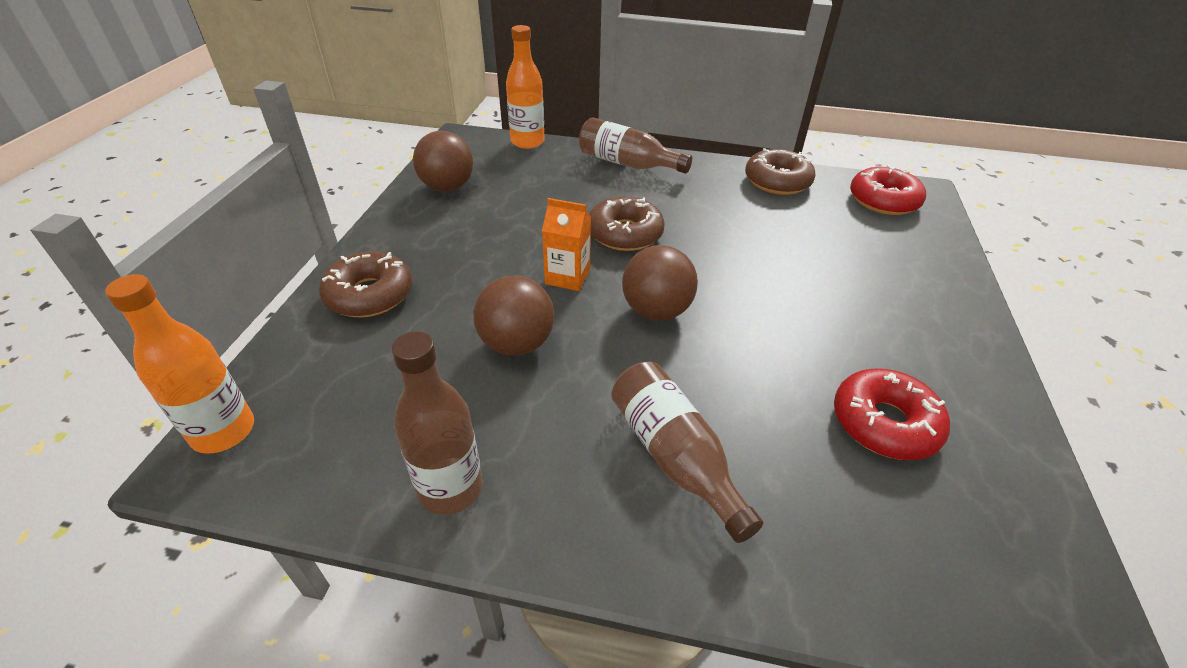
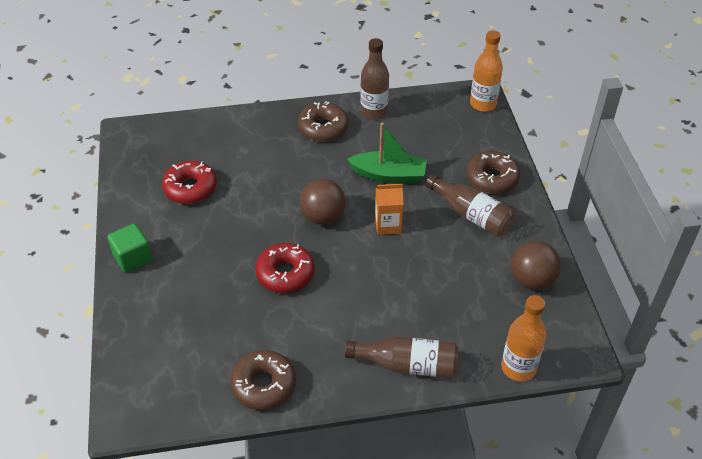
camera: 160 degrees right, 5 degrees up
(516, 344) = (389, 175): brown ball -> green boat
(625, 233) = (369, 274): brown donut -> brown donut (323, 128)
(674, 456) = (288, 147): brown bottle -> brown bottle (472, 215)
(883, 200) = (165, 388): red donut -> red donut (285, 273)
(964, 332) = (133, 258): none -> green cube

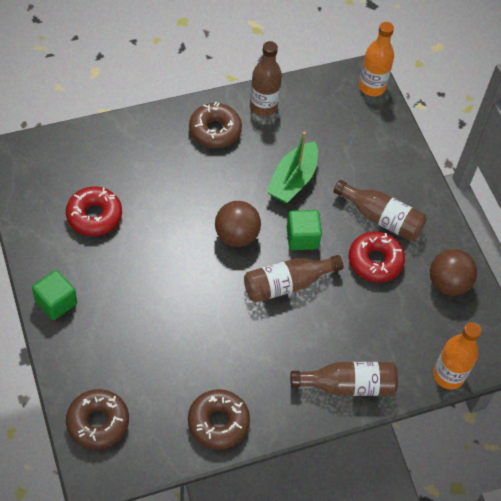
camera: 15 degrees left, 10 degrees up
(285, 273) = (213, 303): red donut -> red donut (375, 261)
(364, 264) = (287, 284): none -> brown bottle
(388, 225) = (302, 238): orange carton -> green cube
(389, 175) = (292, 180): green boat -> green boat turned 120 degrees clockwise
(491, 178) = (393, 174): brown donut -> brown donut (98, 422)

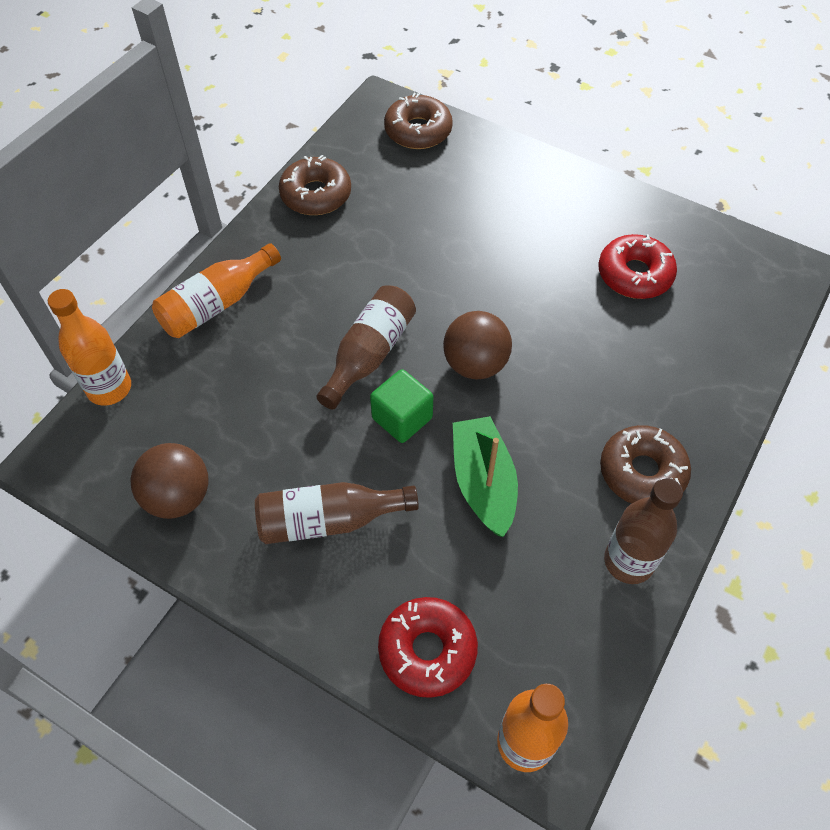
camera: 145 degrees right, 0 degrees up
(56, 302) = (564, 183): green cube -> none
(348, 385) = (217, 304): brown bottle -> orange bottle
(375, 261) = (292, 456): red donut -> red donut (427, 650)

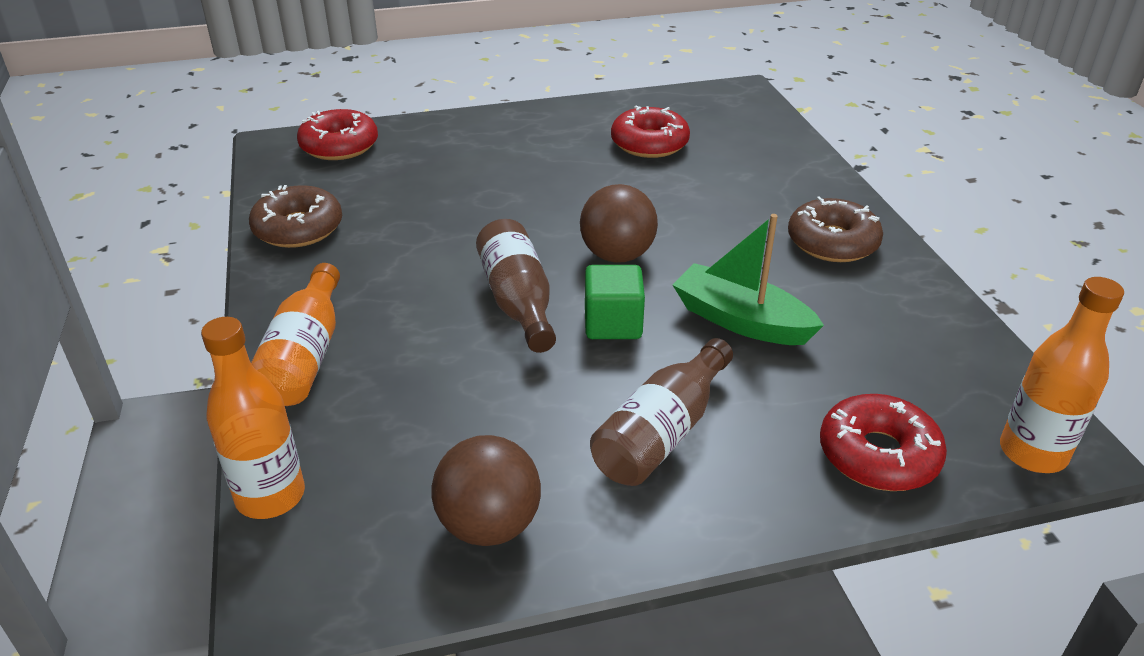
camera: 45 degrees left, 20 degrees down
(418, 131) = (339, 146): brown donut -> red donut
(628, 561) = (908, 295): brown bottle -> none

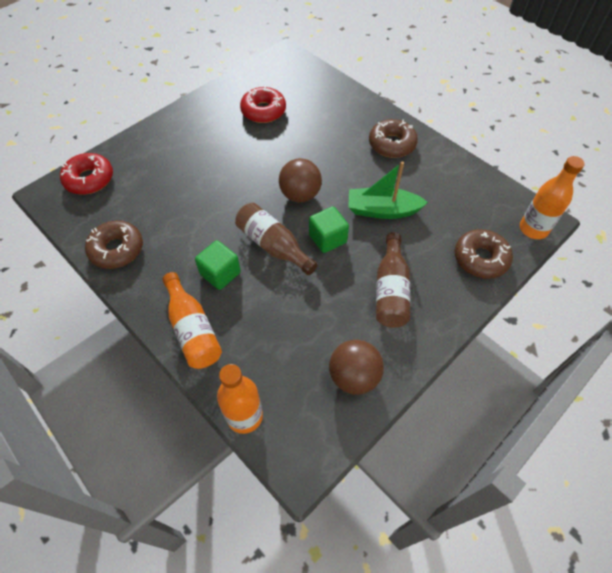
camera: 30 degrees left, 20 degrees up
(408, 305) = (220, 273): none -> green cube
(878, 455) = (480, 258): red donut -> brown donut

